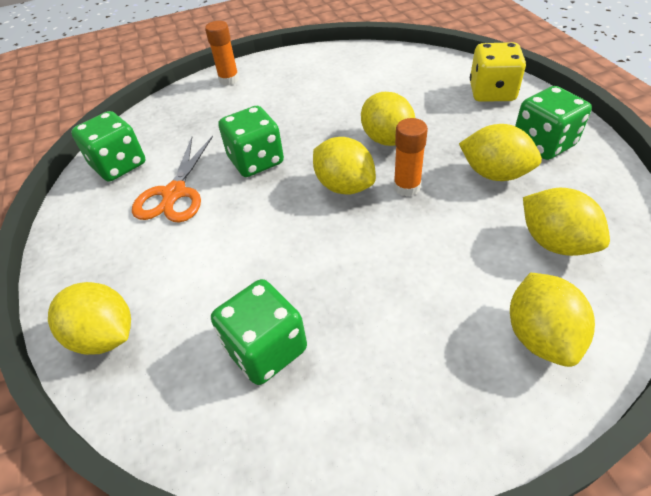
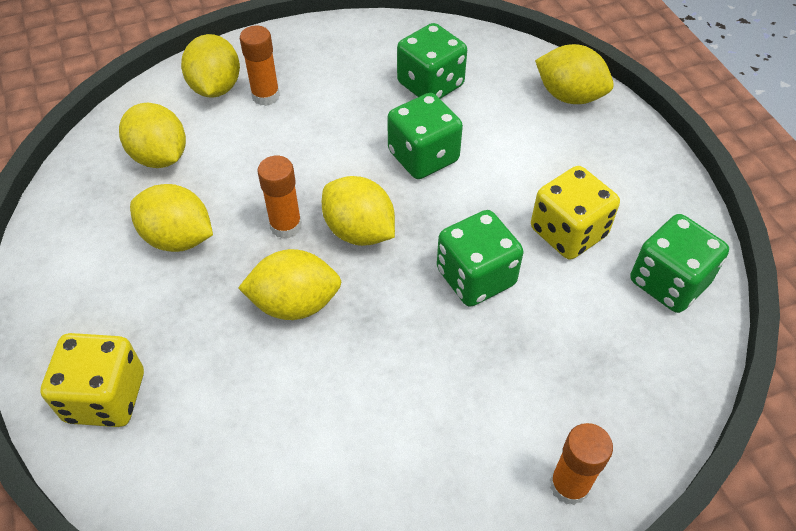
camera: 175 degrees right, 5 degrees up
(175, 193) = (568, 232): orange scissors -> yellow dice
(387, 139) = (295, 304): yellow lemon -> yellow lemon turned 60 degrees counterclockwise
(470, 324) = (265, 96): none -> orange glue stick
(543, 143) = (94, 282): green dice -> green dice (423, 157)

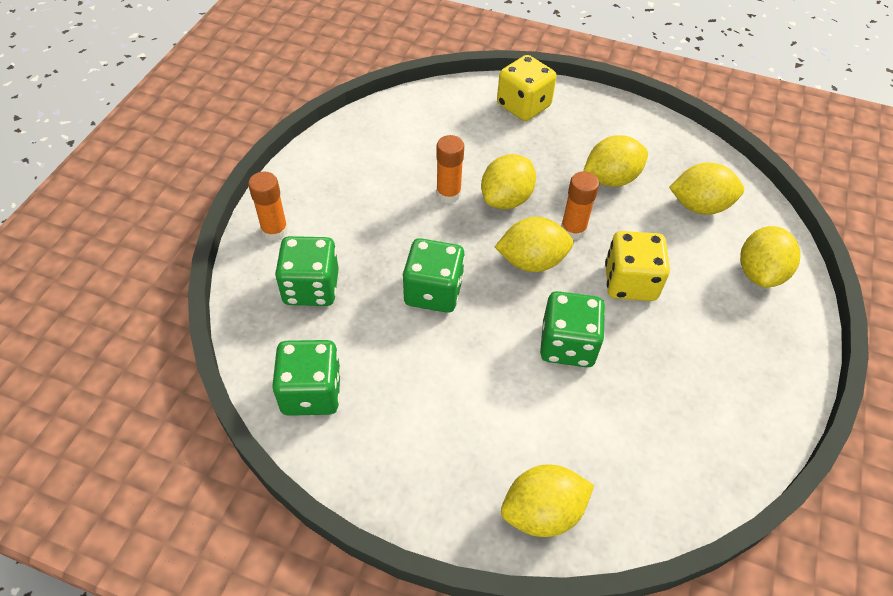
camera: 130 degrees right, 0 degrees up
(216, 88) = (760, 273): yellow lemon -> yellow lemon turned 75 degrees clockwise
(265, 96) = (724, 296): orange glue stick -> orange glue stick (448, 194)
(430, 85) = (650, 414): green dice -> green dice (311, 288)
(568, 232) = (411, 372): yellow dice -> yellow dice (630, 282)

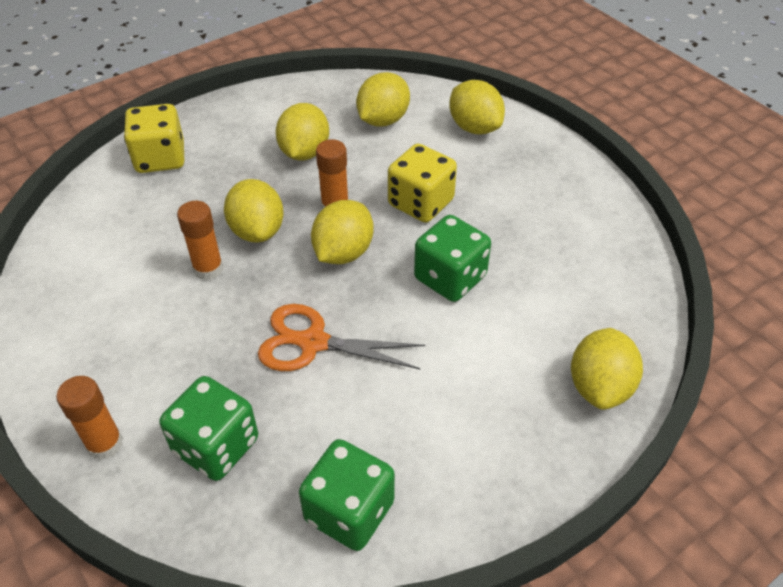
camera: 55 degrees left, 5 degrees down
(433, 292) = (313, 343): green dice -> orange scissors

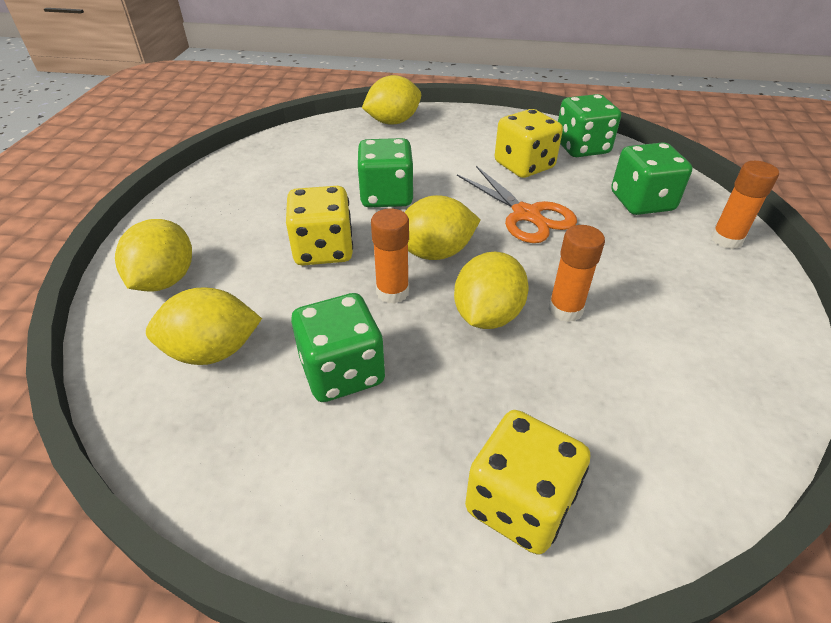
camera: 135 degrees left, 5 degrees down
(304, 152) = (342, 372): yellow lemon -> green dice
(381, 417) = (524, 166): none -> yellow dice

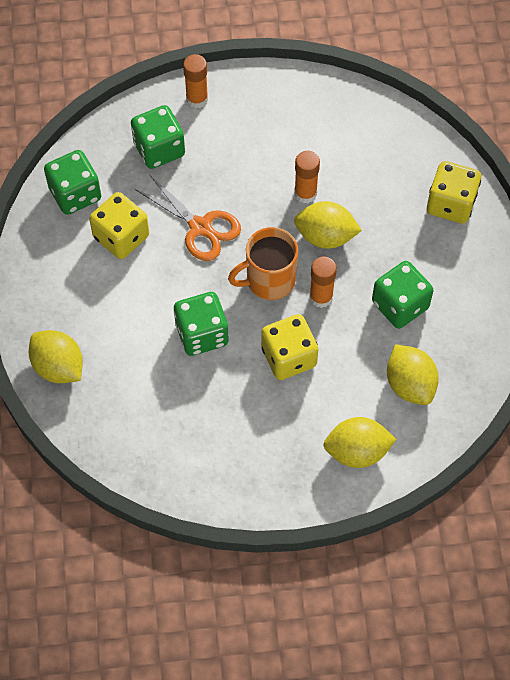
camera: 105 degrees left, 20 degrees up
(435, 253) = (269, 280): yellow lemon -> orange mug
(526, 214) = (200, 227): orange scissors -> orange scissors turned 90 degrees clockwise

